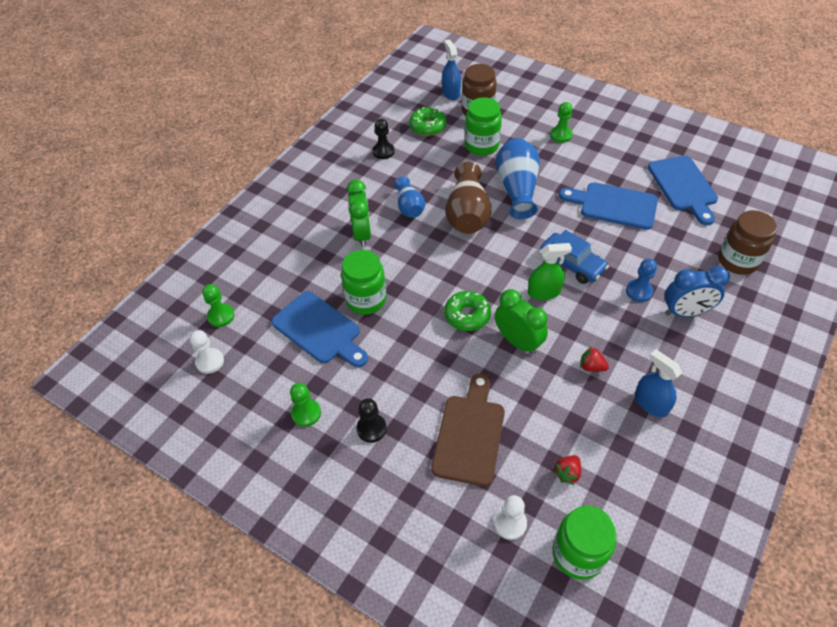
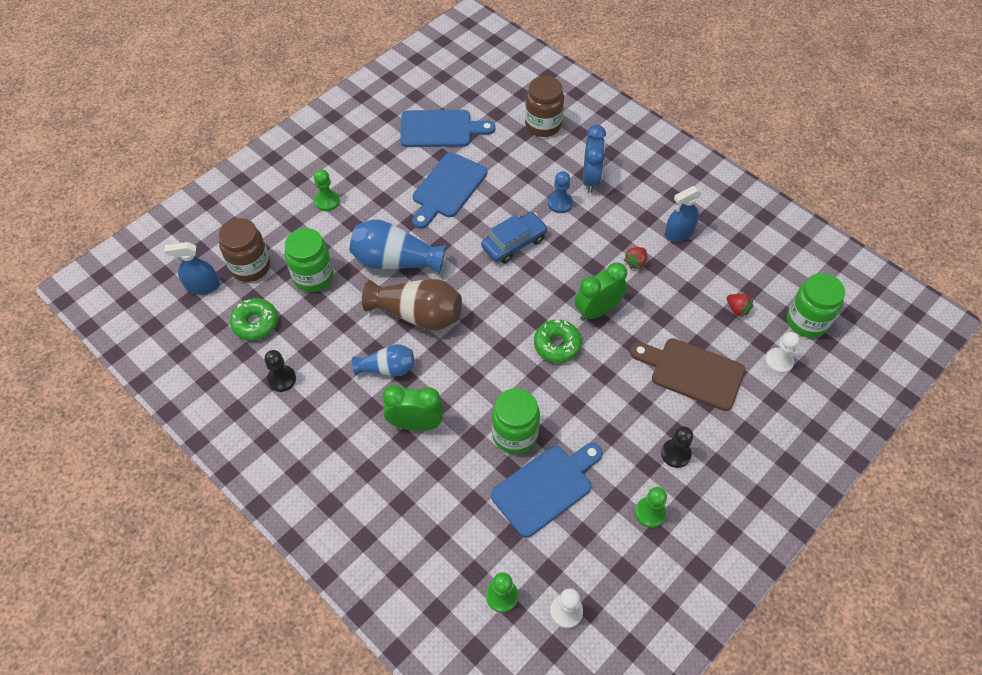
camera: 80 degrees left, 5 degrees up
(544, 292) = (543, 274): green spray bottle -> none

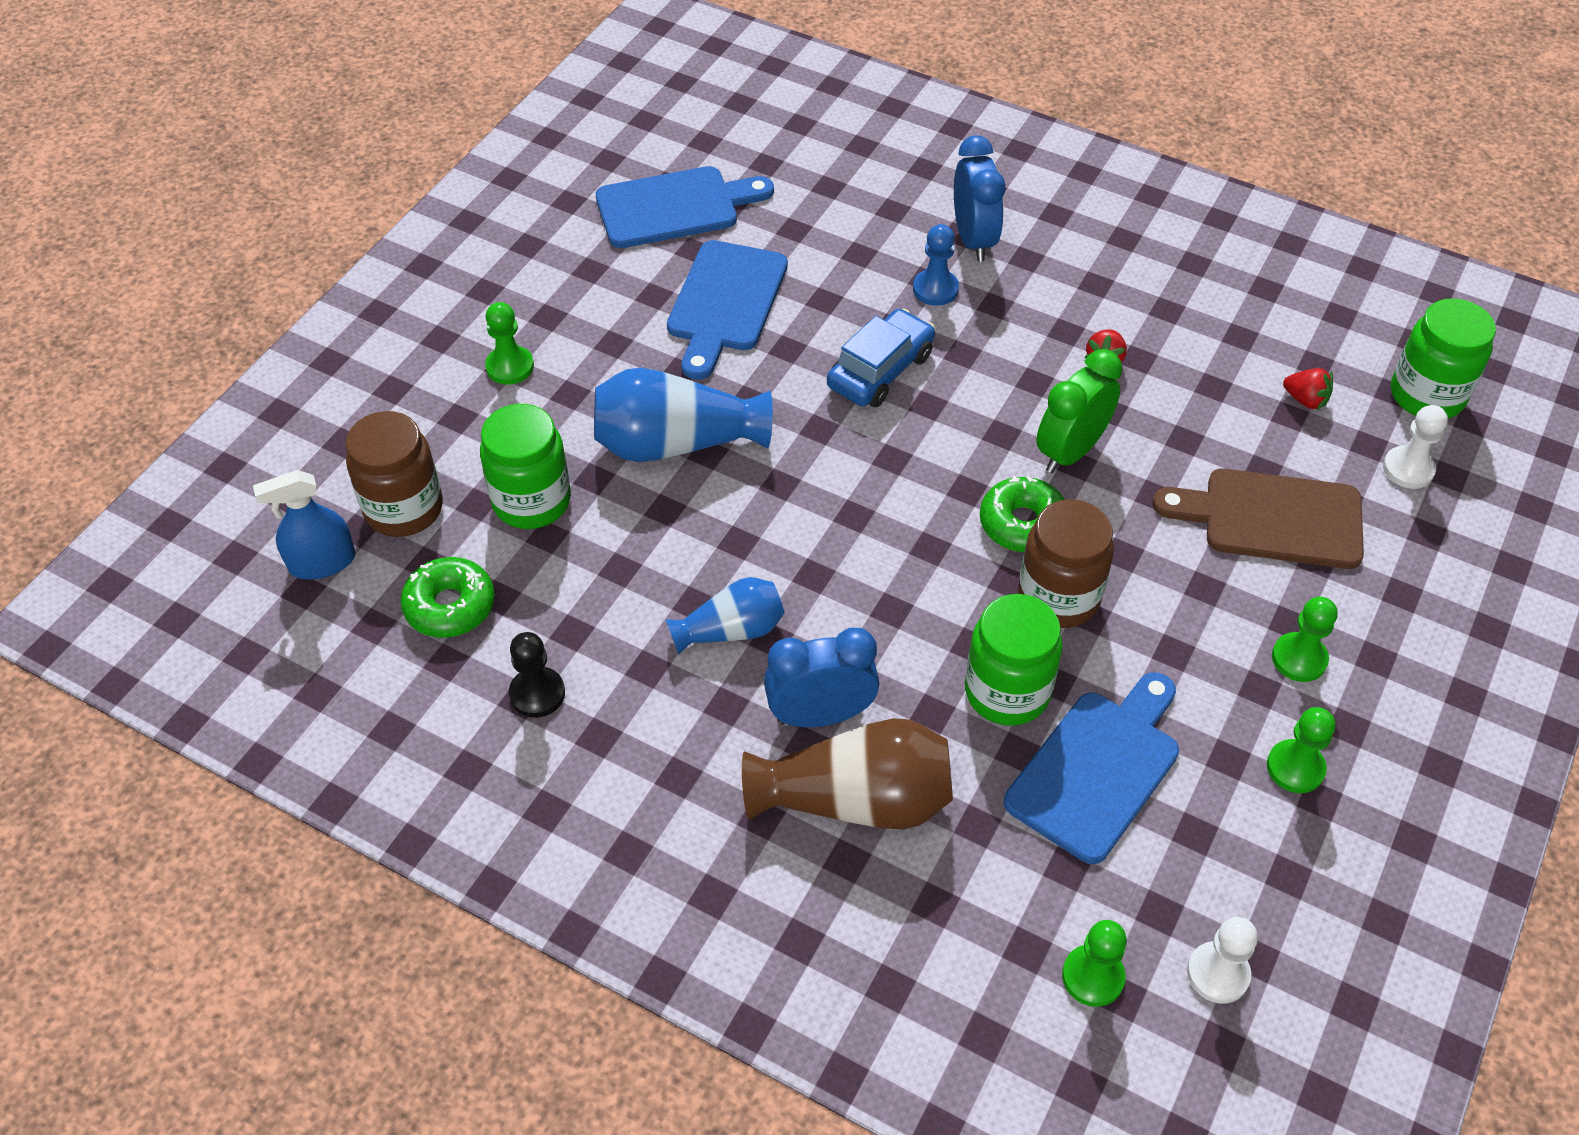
camera: 15 degrees left, 5 degrees down
(415, 424) = (820, 715): green clock -> blue clock
(418, 314) = (752, 525): brown vase -> brown vase (856, 800)
(543, 125) = (855, 168): brown jar -> brown jar (1058, 597)
(675, 454) = (1299, 659): black pawn -> green pawn
(679, 233) = (1158, 297): blue spray bottle -> none

